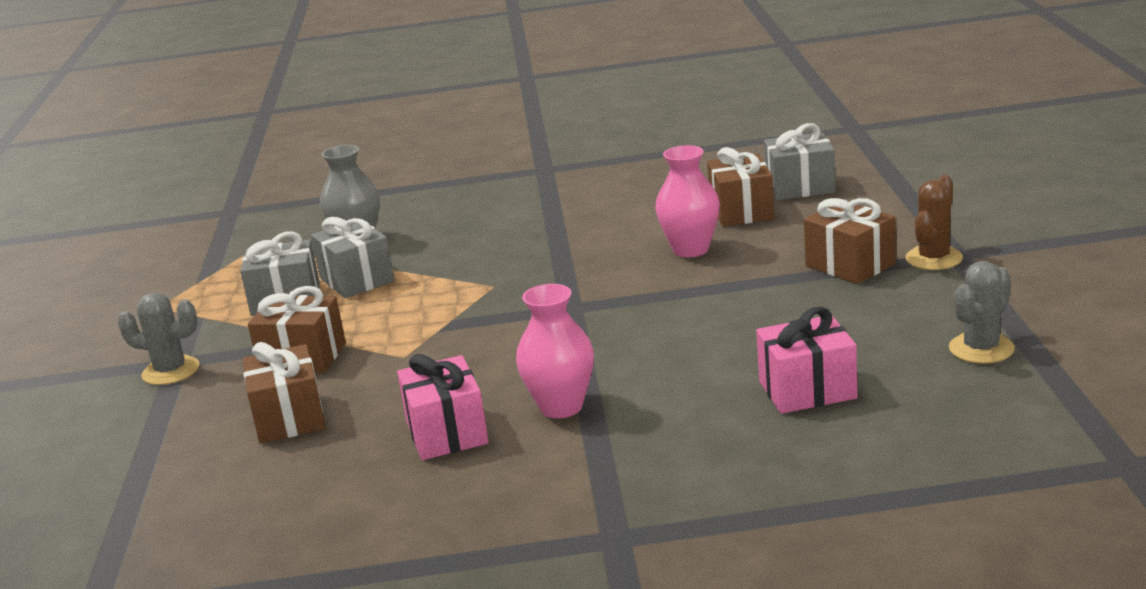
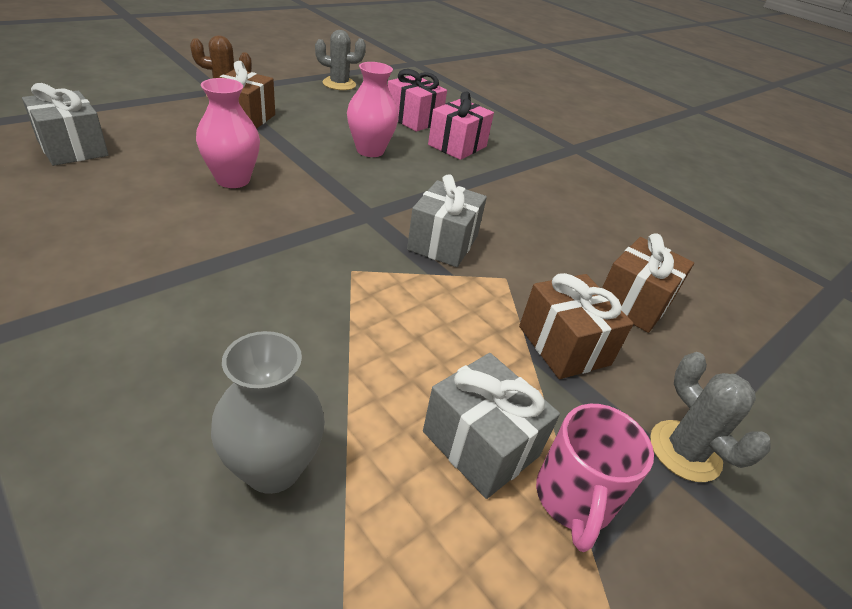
camera: 135 degrees left, 15 degrees up
(215, 318) = (573, 499): none -> pink mug
(357, 280) = (392, 394): grey gift -> grey gift (443, 243)
(446, 433) = (565, 219): pink gift -> pink gift (457, 146)
(561, 407) = (497, 185): pink vase -> pink vase (370, 150)
(741, 211) = (137, 168): brown gift -> none

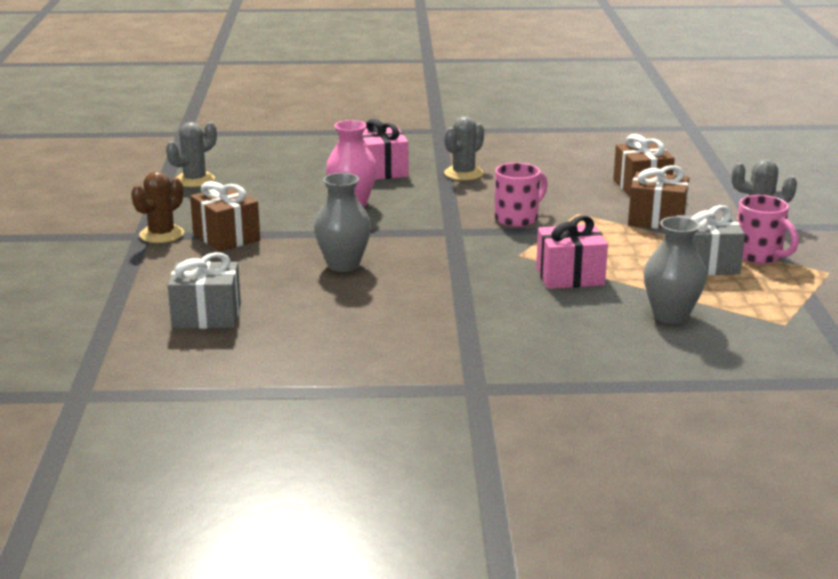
camera: 45 degrees left, 15 degrees down
(233, 180) = (343, 265): pink vase -> grey vase
(413, 119) = (312, 171): pink gift -> pink gift (570, 276)
(443, 243) = (517, 218): grey gift -> pink mug
(505, 184) = (463, 173): none -> grey cactus

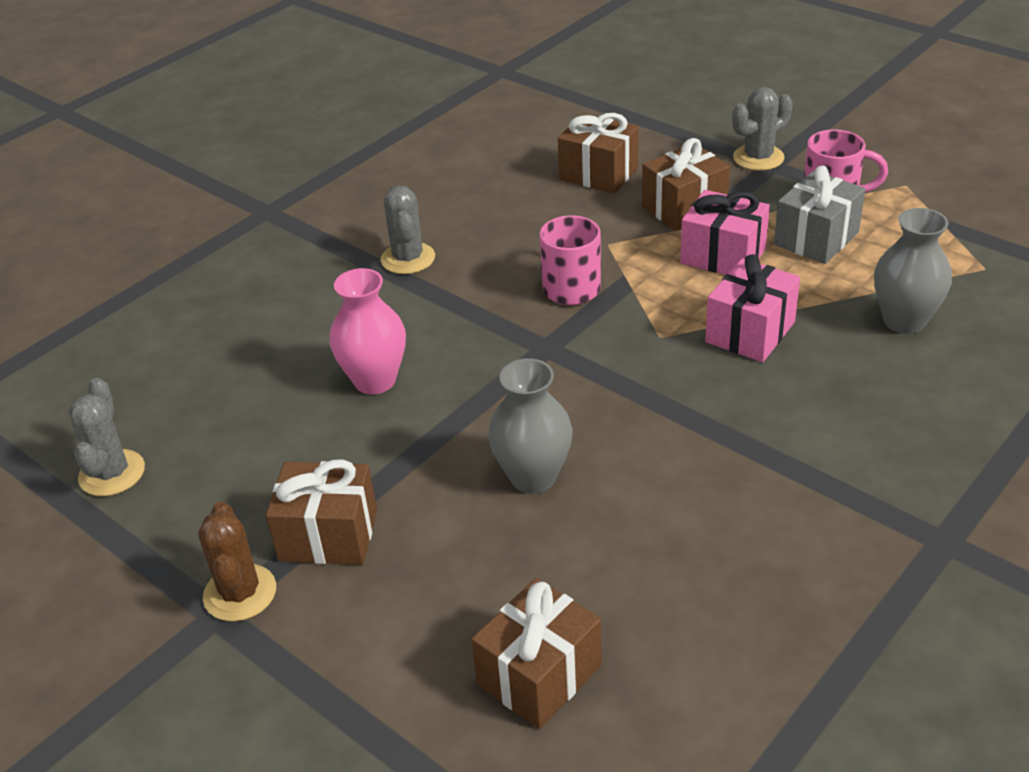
camera: 45 degrees left, 15 degrees up
(206, 316) = (539, 675): grey gift -> brown gift
(383, 170) = (314, 307): pink gift -> pink gift (723, 256)

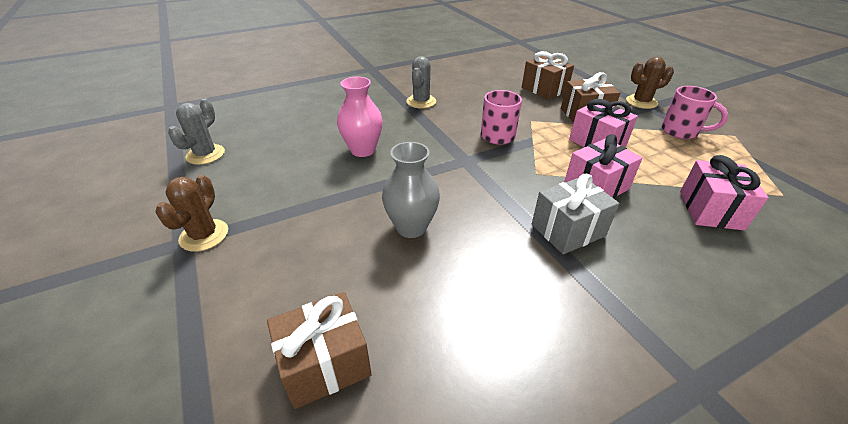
camera: 20 degrees right, 0 degrees up
(328, 535) = (275, 220): brown gift -> none
(758, 158) = (641, 102): grey cactus -> brown cactus
(816, 238) = (662, 148): grey gift -> grey gift (568, 230)
(904, 321) = (710, 210): grey vase -> pink gift

